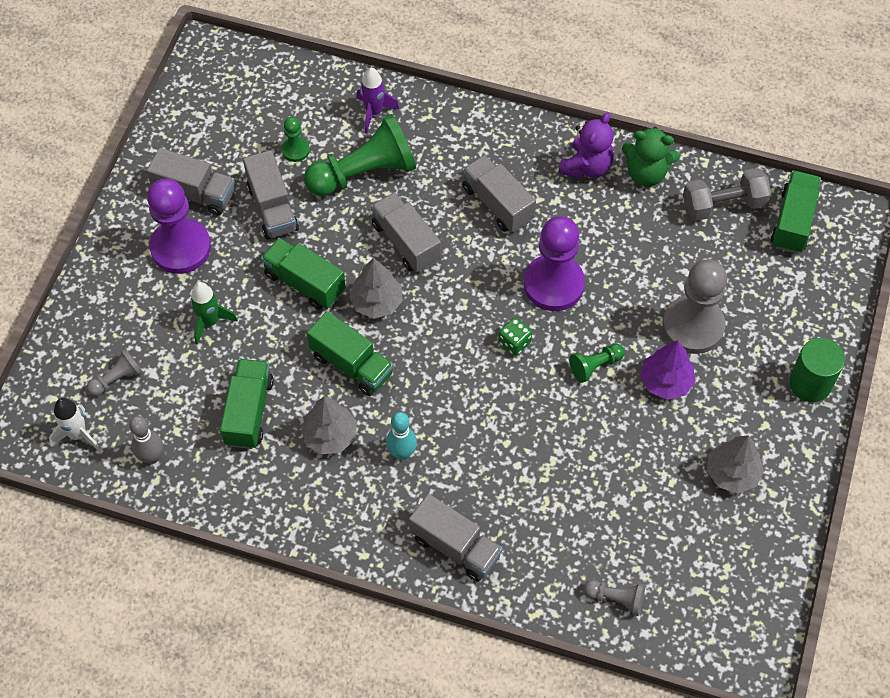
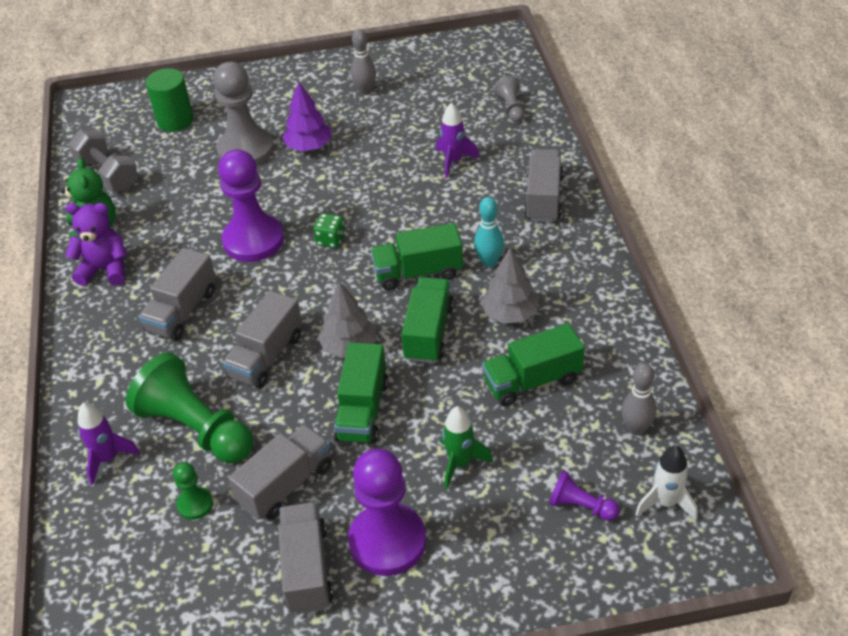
camera: 115 degrees left, 15 degrees down
(117, 378) = (581, 506): grey pawn -> purple pawn
(561, 497) = (454, 161): none -> purple rocket
(595, 366) = (321, 187): green pawn -> none
(732, 473) = (365, 91): grey tree -> grey bowling pin
(792, 221) = (106, 133): green truck -> green truck (418, 272)
(810, 383) = (260, 81): green cylinder -> green cylinder (175, 120)

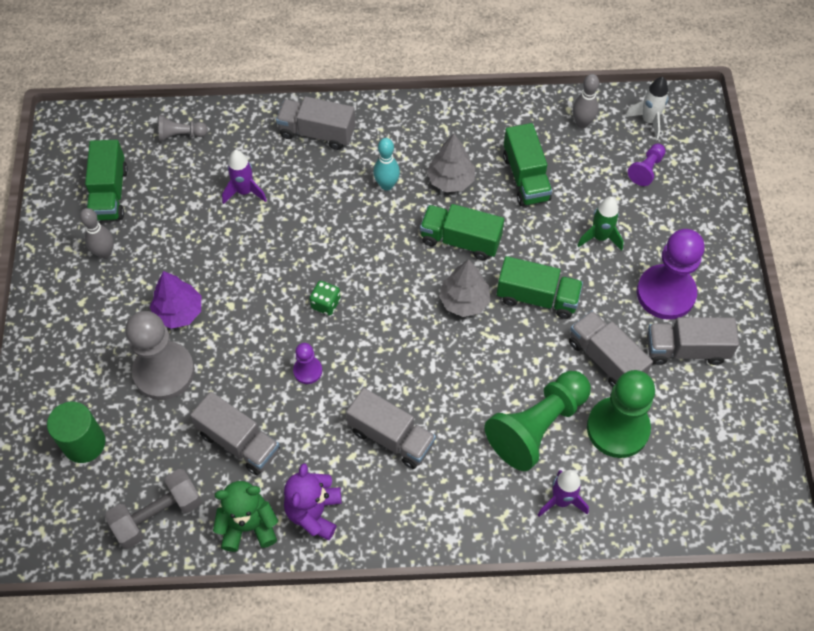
camera: 85 degrees left, 15 degrees up
(195, 504) = (617, 428): green pawn -> green pawn, size x2.09
(253, 240) = (307, 370): purple pawn -> purple pawn, size x0.48
(266, 356) = (463, 367): grey truck -> grey truck (239, 442)
(418, 272) = (386, 239): green truck -> green truck (110, 193)

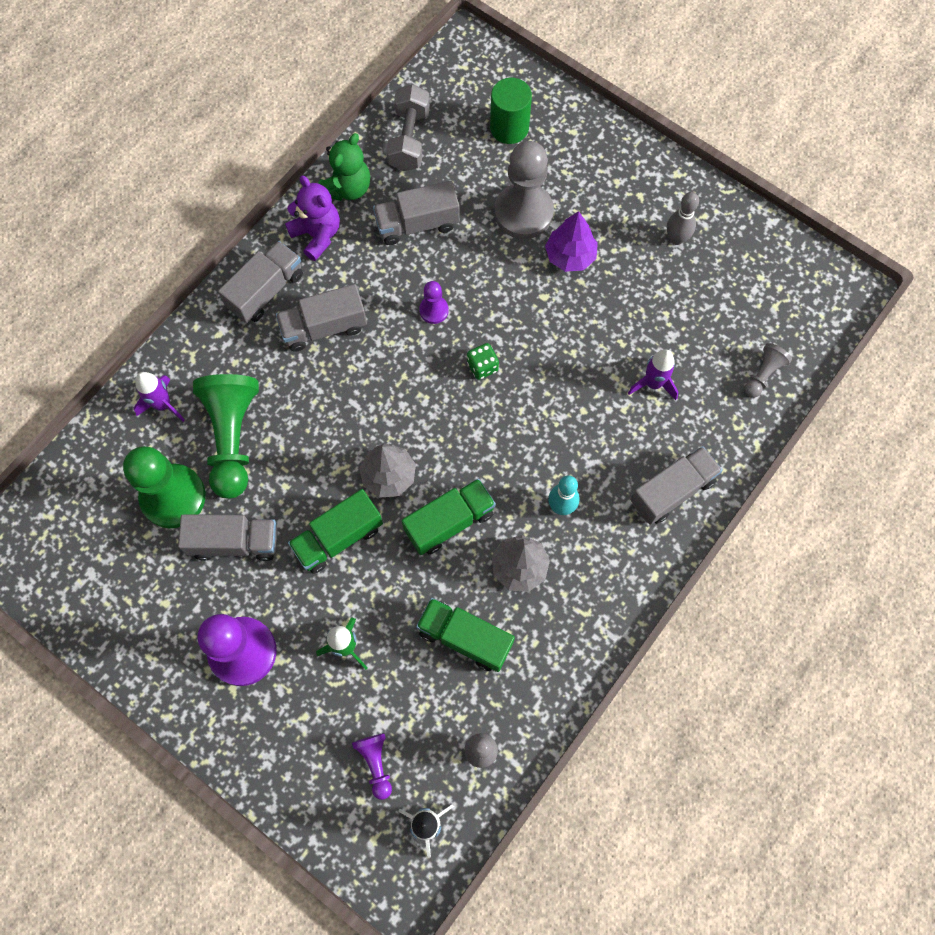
camera: 130 degrees right, 10 degrees up
(110, 193) = (739, 279): green truck -> none
(686, 349) = (180, 617): grey truck -> grey truck (266, 291)

